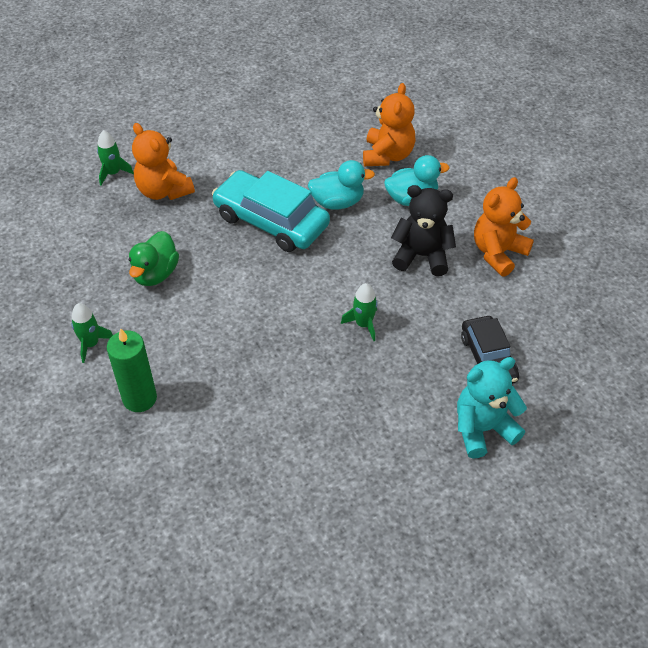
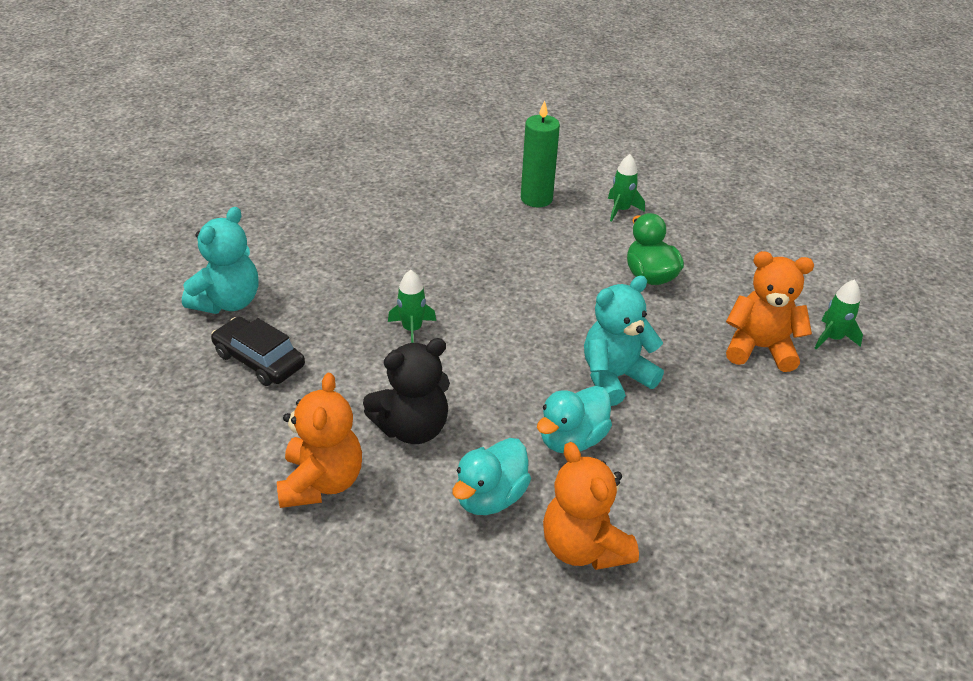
camera: 140 degrees right, 10 degrees down
(271, 221) = (615, 377): turquoise car -> turquoise teddy bear

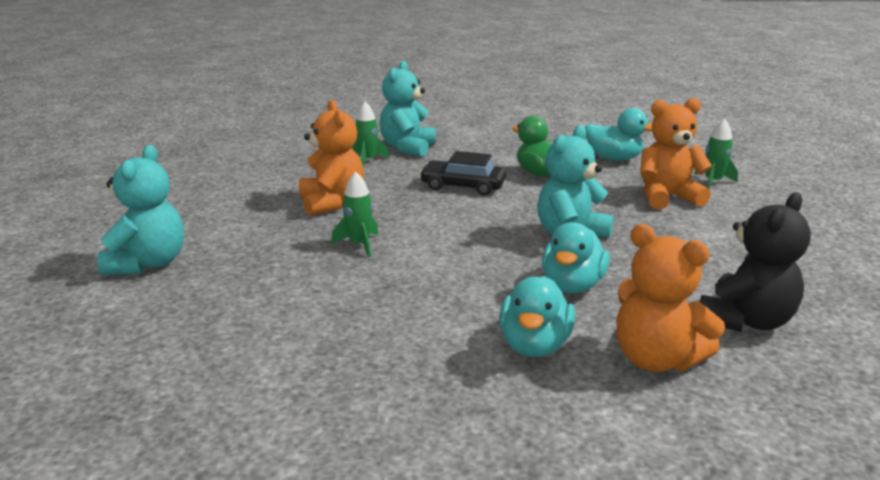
camera: 20 degrees left, 15 degrees down
(259, 360) = (212, 298): black car -> black car (463, 186)
(321, 482) = (349, 379): orange teddy bear -> orange teddy bear (332, 203)
(412, 428) = (414, 313): black teddy bear -> black teddy bear (745, 320)
(536, 199) = (407, 148): green candle -> turquoise teddy bear
(621, 210) = (483, 143): green rocket -> green rocket (367, 160)
(748, 272) = (614, 158): none -> turquoise duck

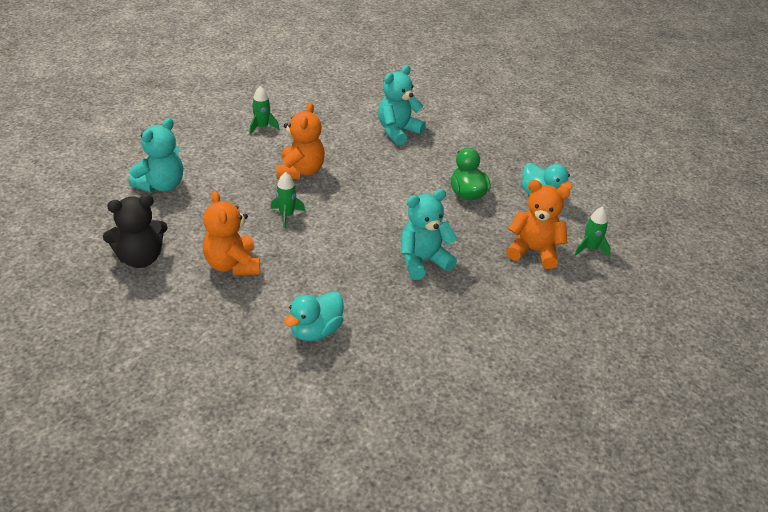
camera: 25 degrees right, 15 degrees up
(367, 160) = (358, 136): green rocket -> green rocket (262, 127)
(463, 186) = (399, 186): black car -> none
(572, 285) = (381, 299): turquoise duck -> none
(655, 359) = (372, 369): orange teddy bear -> orange teddy bear (232, 265)
(745, 320) = (457, 368): black teddy bear -> black teddy bear (140, 258)

